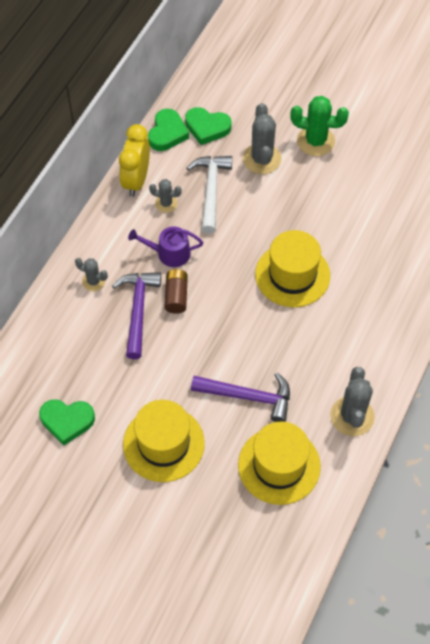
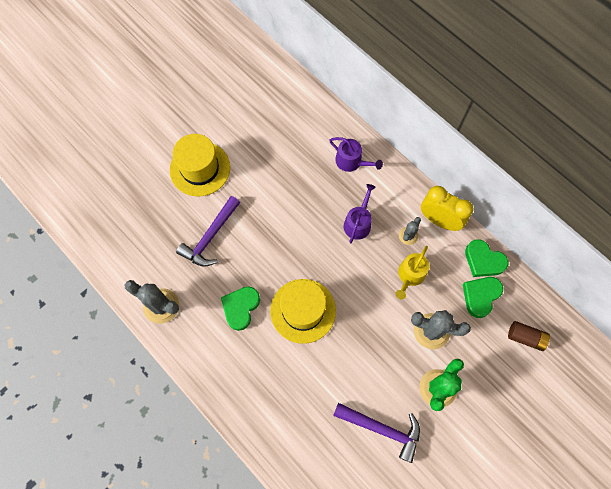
camera: 110 degrees right, 10 degrees up
(67, 421) = (244, 114): green heart -> green heart (241, 308)
(93, 281) = (351, 162): grey cactus -> purple watering can
(138, 310) = (314, 184): purple hammer -> purple hammer (382, 429)
(176, 296) = (316, 215): brown battery -> brown battery (525, 337)
(211, 190) = (410, 275): white hammer -> yellow watering can
(279, 465) = (148, 238): yellow hat -> none

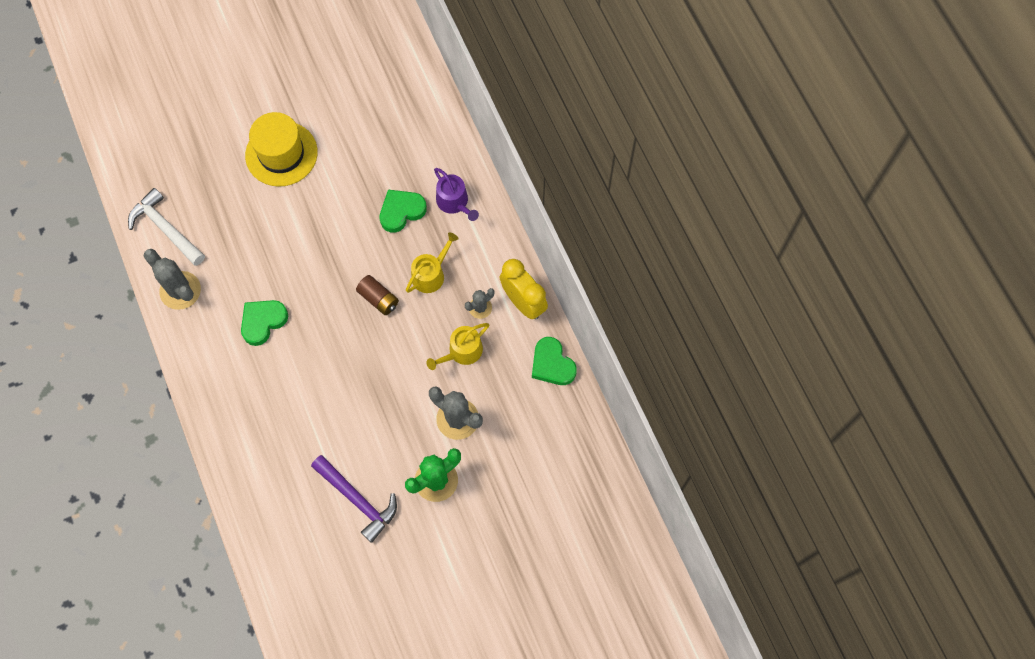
camera: 20 degrees right, 0 degrees up
(129, 259) = (166, 229): none -> white hammer
(210, 237) = (262, 234): purple hammer -> none
(303, 310) = (328, 348): yellow hat -> none
(358, 222) = (431, 274): purple watering can -> yellow watering can
(480, 296) = (530, 401): green heart -> green heart (401, 211)
(525, 337) = (558, 463): brown battery -> brown battery (378, 299)

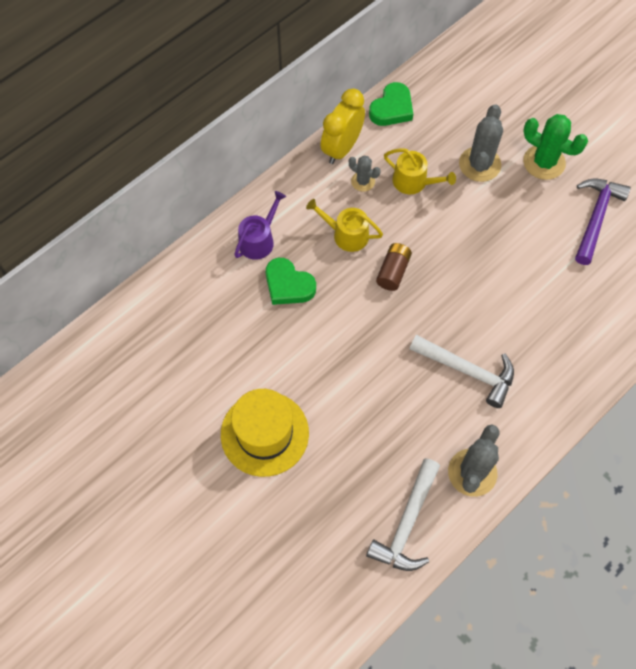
camera: 110 degrees left, 5 degrees down
(263, 322) = (467, 371): green heart -> white hammer

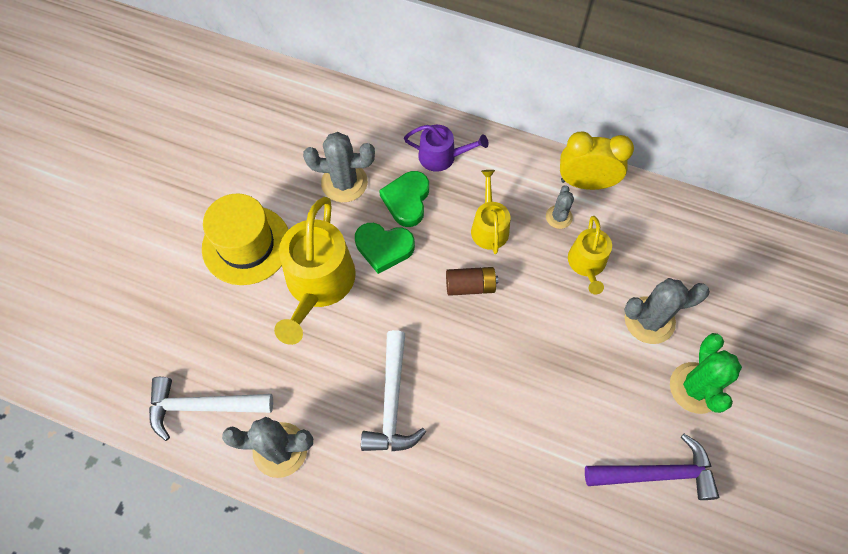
camera: 65 degrees right, 0 degrees up
(243, 327) = (344, 182): none -> grey cactus
(334, 387) = (318, 284): none -> yellow watering can
(392, 108) = (663, 208): green heart -> green heart (384, 248)

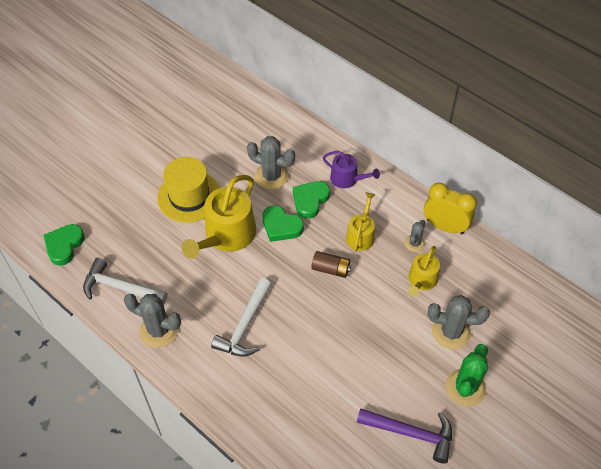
camera: 20 degrees right, 10 degrees down
(99, 372) = (64, 246): none -> green heart

